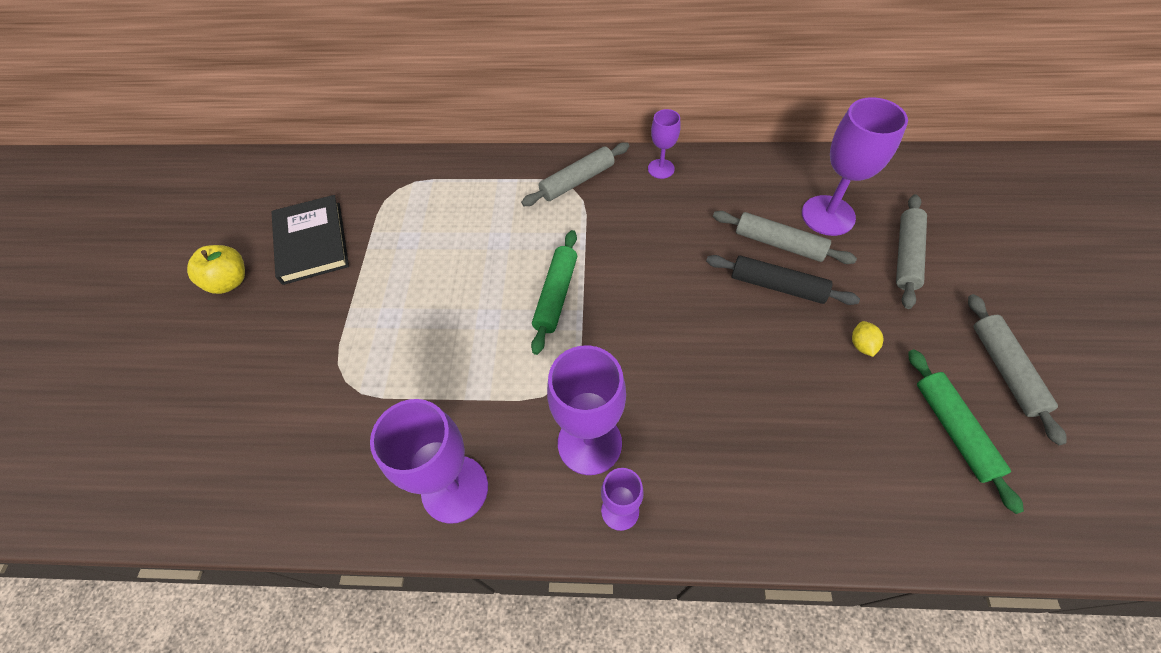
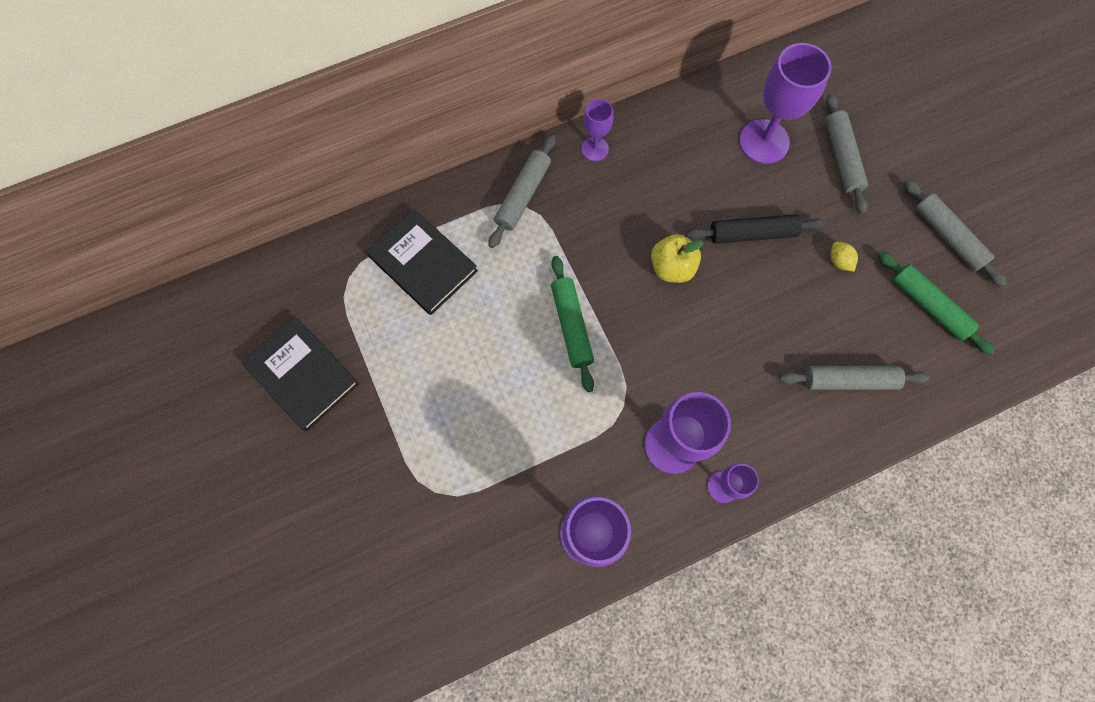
camera: 30 degrees left, 15 degrees up
(229, 281) = (249, 452): yellow apple -> yellow apple (672, 267)
(462, 200) = (423, 264): none -> black book
(779, 244) = (736, 189): grey rolling pin -> grey rolling pin (849, 380)

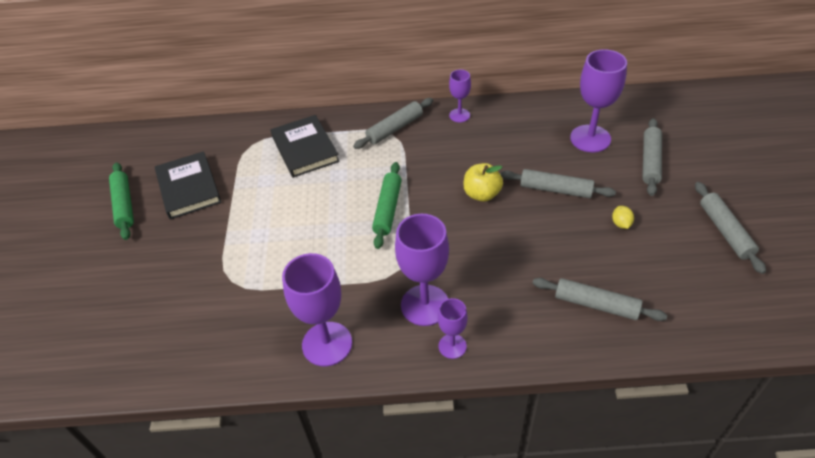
camera: 25 degrees right, 25 degrees down
(752, 233) = (555, 189): black rolling pin -> grey rolling pin
(928, 306) = (690, 273): green rolling pin -> green rolling pin (124, 205)

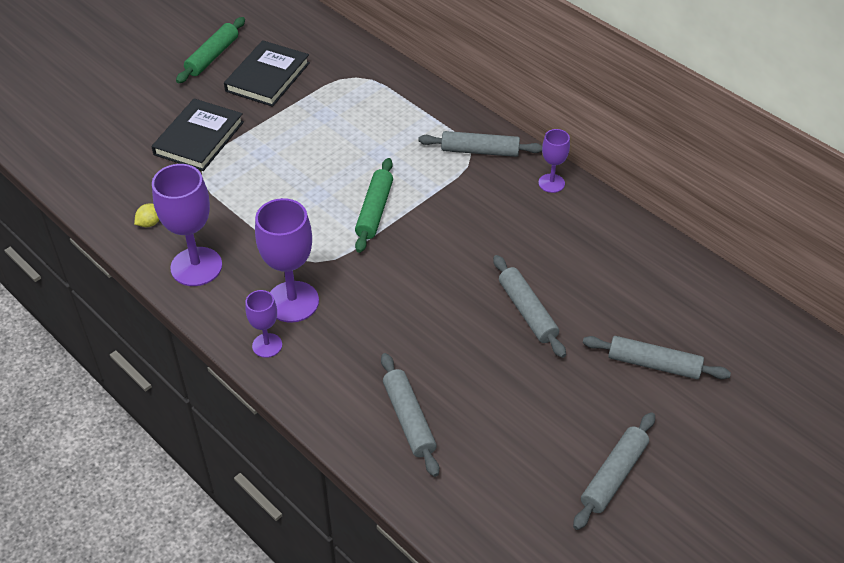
camera: 45 degrees right, 0 degrees up
(305, 149) = (387, 112): black book -> black book (199, 138)
(387, 209) = (374, 210): green rolling pin -> green rolling pin turned 45 degrees counterclockwise
(482, 194) = (462, 262): yellow apple -> none
(590, 138) = (633, 298): purple goblet -> none
(621, 224) = (534, 385): yellow lemon -> yellow lemon (150, 223)
(650, 161) = (653, 364): grey rolling pin -> grey rolling pin turned 45 degrees clockwise

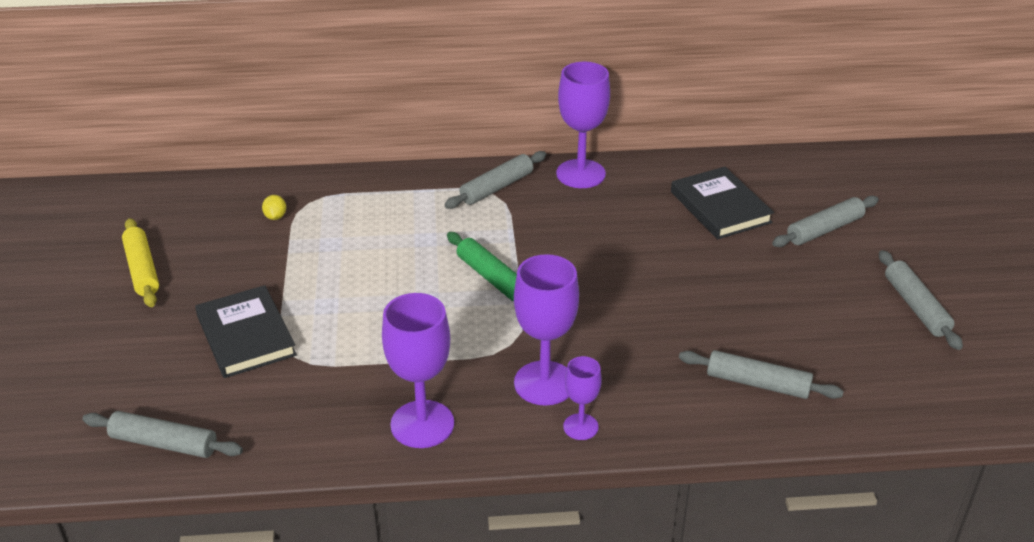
camera: 50 degrees left, 10 degrees down
(150, 223) = (319, 428): yellow lemon -> yellow lemon (275, 217)
(212, 56) = (142, 270): green rolling pin -> yellow rolling pin
(267, 77) = (227, 251): black book -> black book (720, 207)
(527, 311) = (706, 259): grey rolling pin -> grey rolling pin (164, 443)
(551, 183) = (580, 174): purple goblet -> purple goblet, size x1.81

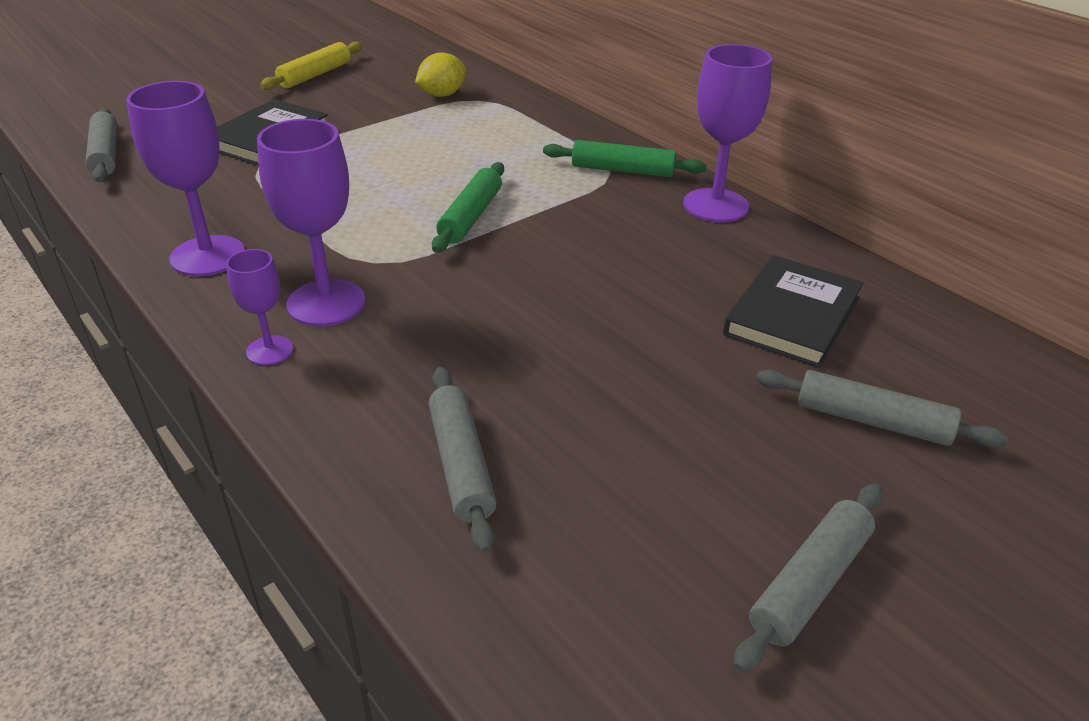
camera: 55 degrees right, 0 degrees up
(275, 217) = (442, 95): yellow lemon -> yellow lemon, size x1.71
(496, 187) = (622, 170): grey rolling pin -> green rolling pin

